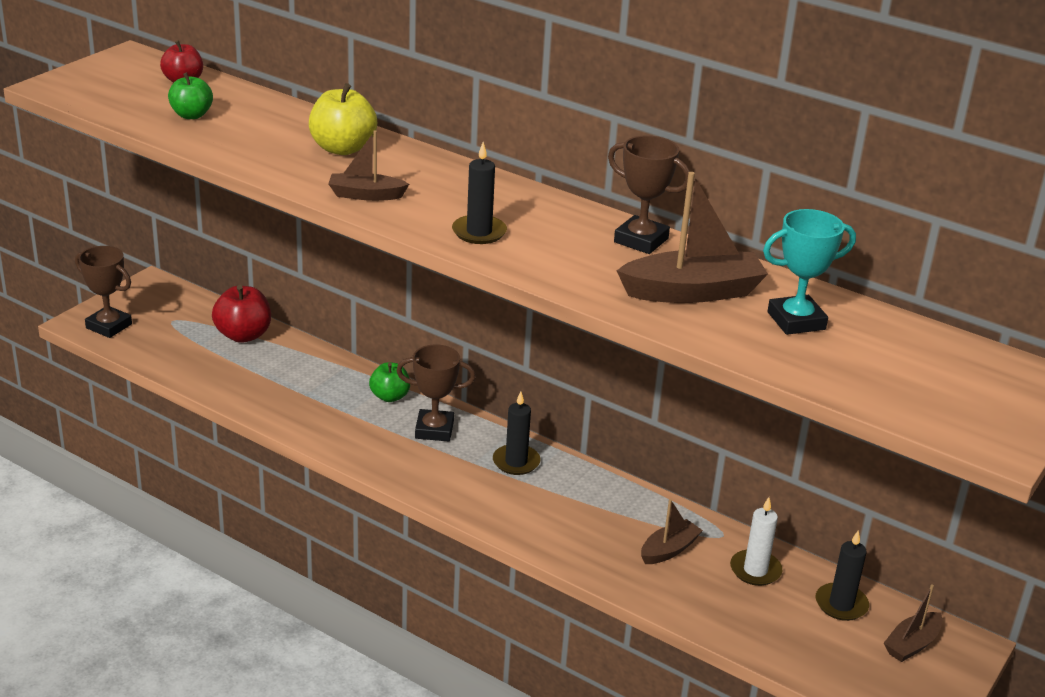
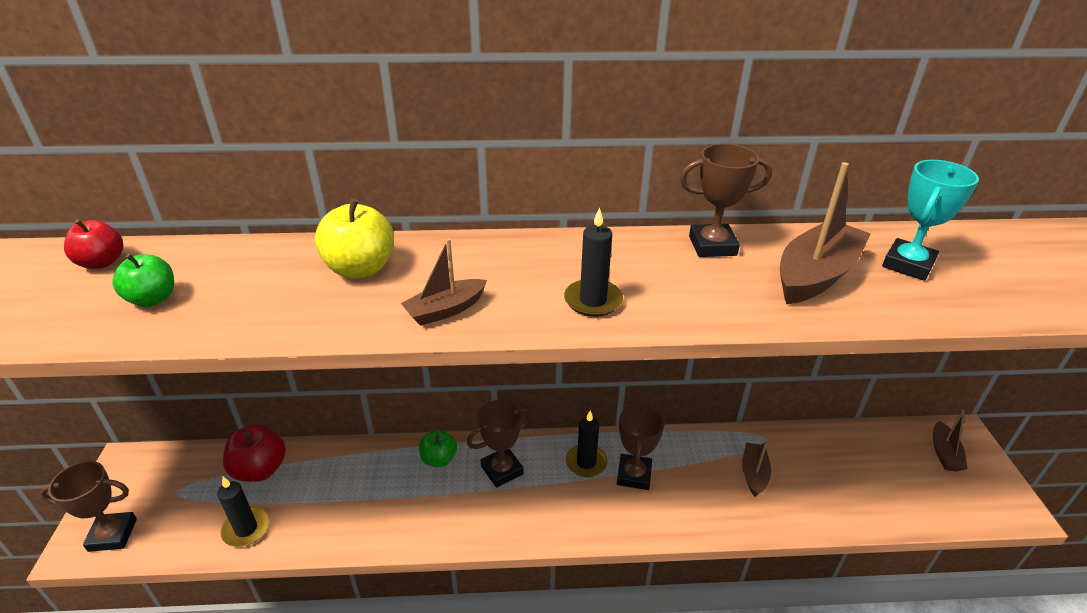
camera: 35 degrees left, 5 degrees up
(549, 492) = (634, 475): none -> brown trophy
(755, 570) = (813, 455): white candle -> none
(841, 604) = (881, 449): black candle -> black candle (246, 529)

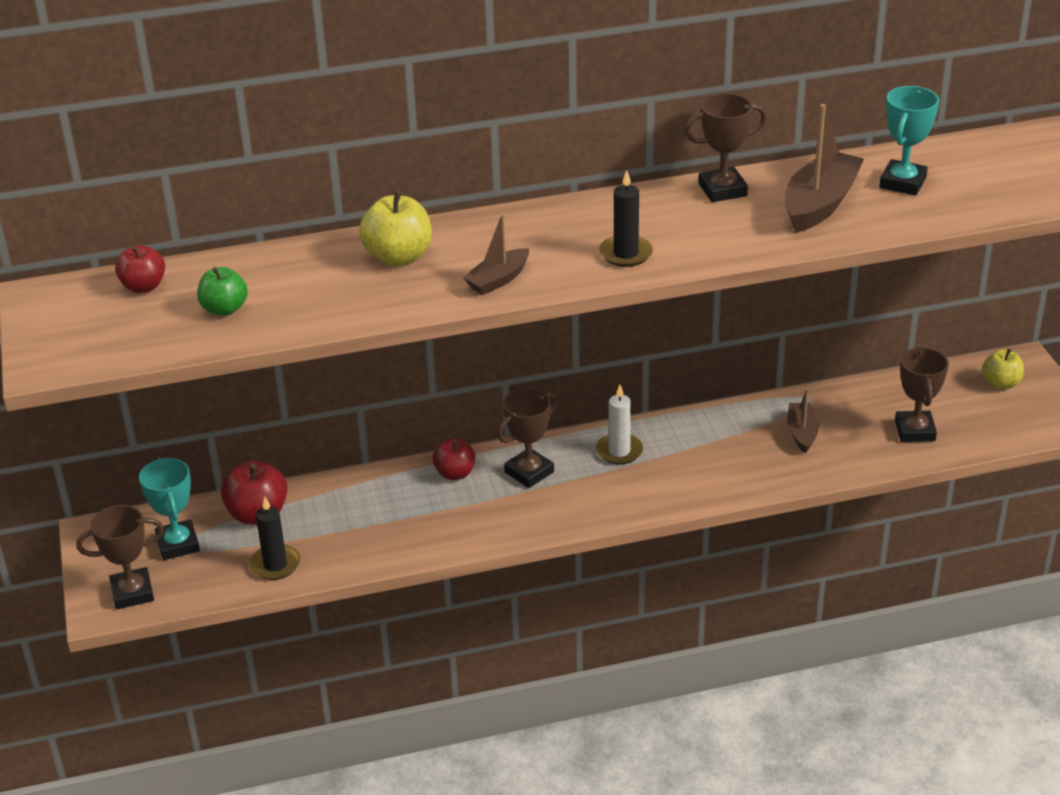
camera: 10 degrees left, 0 degrees up
(180, 488) = (178, 544): none -> turquoise trophy
(439, 459) = (455, 473): green apple -> red apple
(586, 462) = (619, 451): black candle -> white candle
(634, 475) = (674, 454): brown trophy -> brown trophy (915, 431)
(944, 453) = (1001, 383): brown boat -> yellow apple

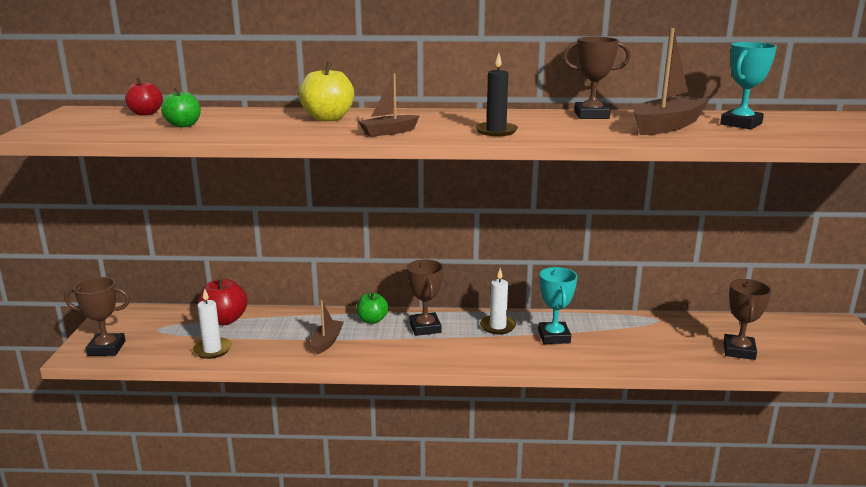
camera: 15 degrees right, 15 degrees down
(178, 544) = (159, 327): turquoise trophy -> turquoise trophy (554, 337)
(275, 565) = (212, 350): black candle -> white candle
(455, 473) = (372, 320): red apple -> green apple
(529, 472) = (425, 328): brown trophy -> brown trophy turned 75 degrees counterclockwise
(801, 433) = (644, 338): brown boat -> brown boat (327, 342)
(1001, 383) = (818, 333): yellow apple -> none

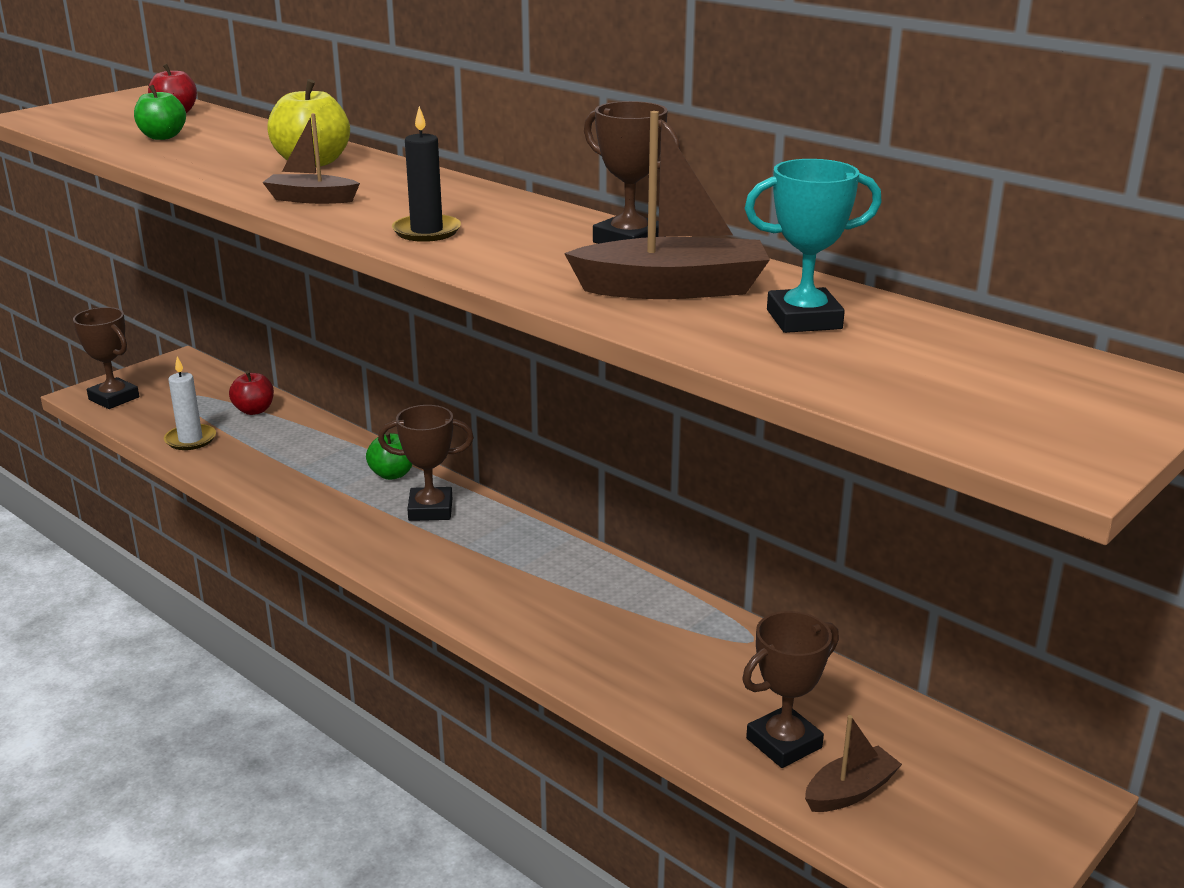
camera: 40 degrees right, 5 degrees up
(224, 320) = (254, 410): red apple -> red apple, size x0.67
(327, 342) = (303, 479): brown boat -> brown boat (850, 791)
(425, 328) = (430, 510): brown trophy -> brown trophy turned 60 degrees clockwise
(497, 326) = (515, 547): white candle -> none
(554, 337) = (559, 593): turquoise trophy -> none

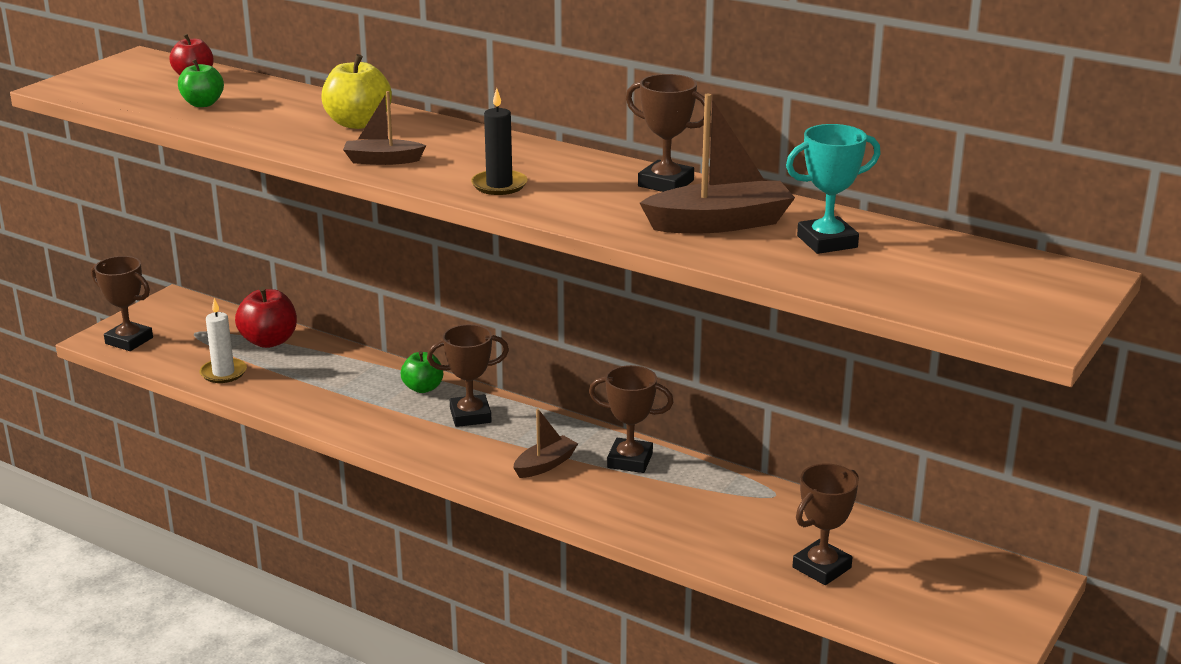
camera: 10 degrees left, 0 degrees up
(254, 410) = (269, 341): red apple -> red apple, size x1.50
(591, 579) = (630, 460): none -> brown trophy
(850, 791) = (880, 595): brown boat -> brown boat (545, 465)

